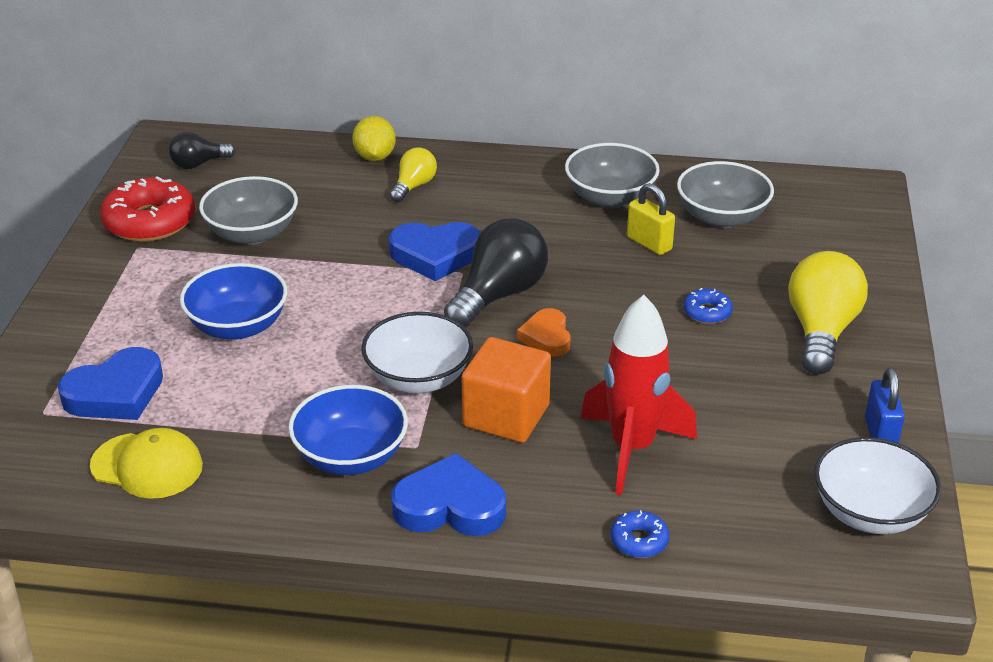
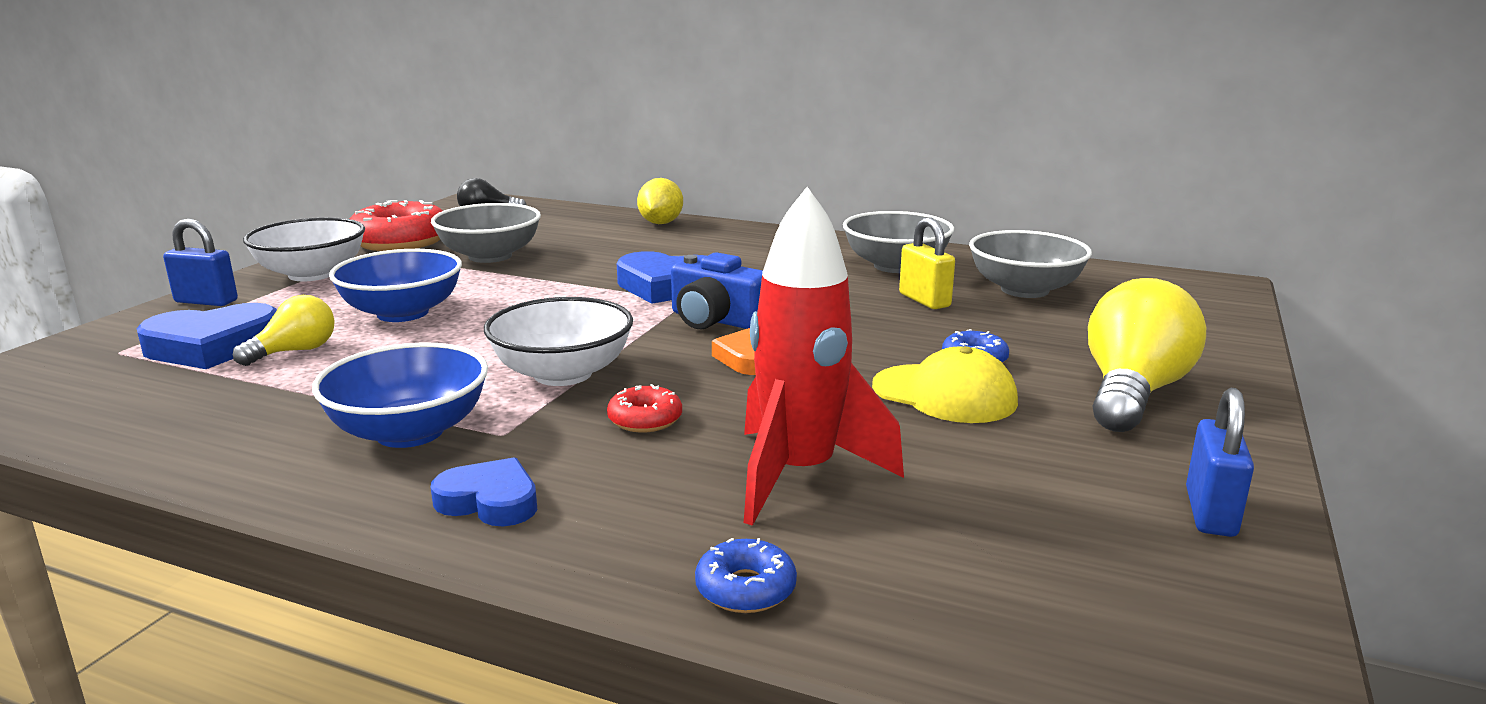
camera: 15 degrees right, 15 degrees down
(51, 338) = (206, 301): none -> blue padlock
(147, 466) = (163, 408): yellow cap -> yellow cap (944, 394)
(414, 186) = (684, 242): yellow light bulb -> yellow light bulb (295, 351)
(450, 506) = (490, 501): blue heart -> blue heart, size x0.63
(499, 295) = (716, 320): black light bulb -> blue camera
(506, 416) = (645, 419): orange cube -> red donut
(870, 513) = (1177, 614): white bowl -> white bowl (312, 274)

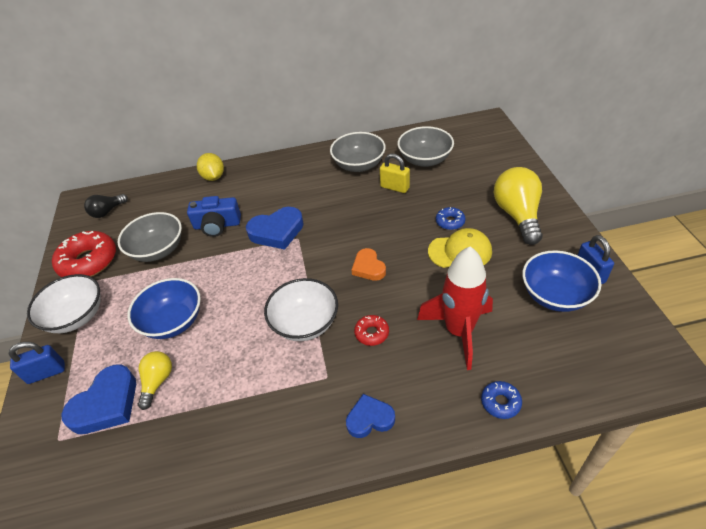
camera: 30 degrees left, 25 degrees up
(410, 432) = (287, 401): blue bowl -> blue bowl (555, 295)
(716, 320) = (326, 247): blue camera -> blue camera (217, 225)

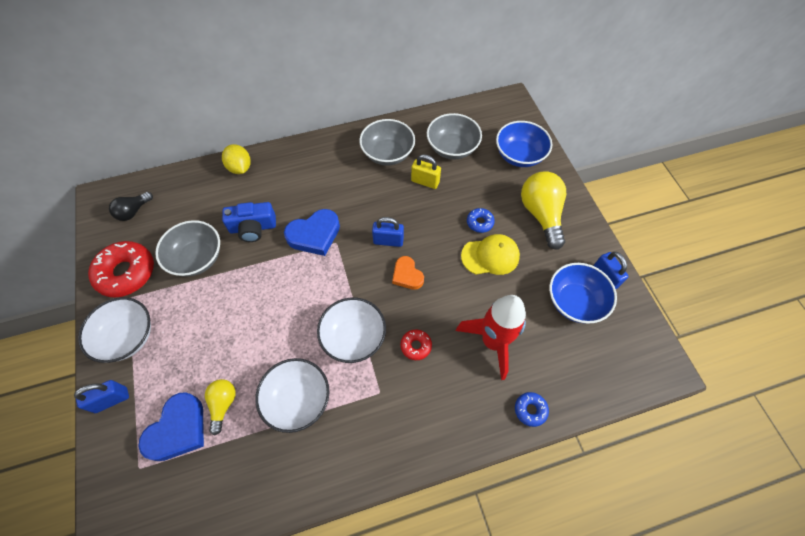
camera: 10 degrees left, 15 degrees up
(173, 321) = (227, 340): blue bowl -> blue bowl (519, 155)
(237, 381) = (298, 400): none -> white bowl
(351, 237) = (388, 241): none -> blue padlock
(370, 419) = (421, 431): blue heart -> none

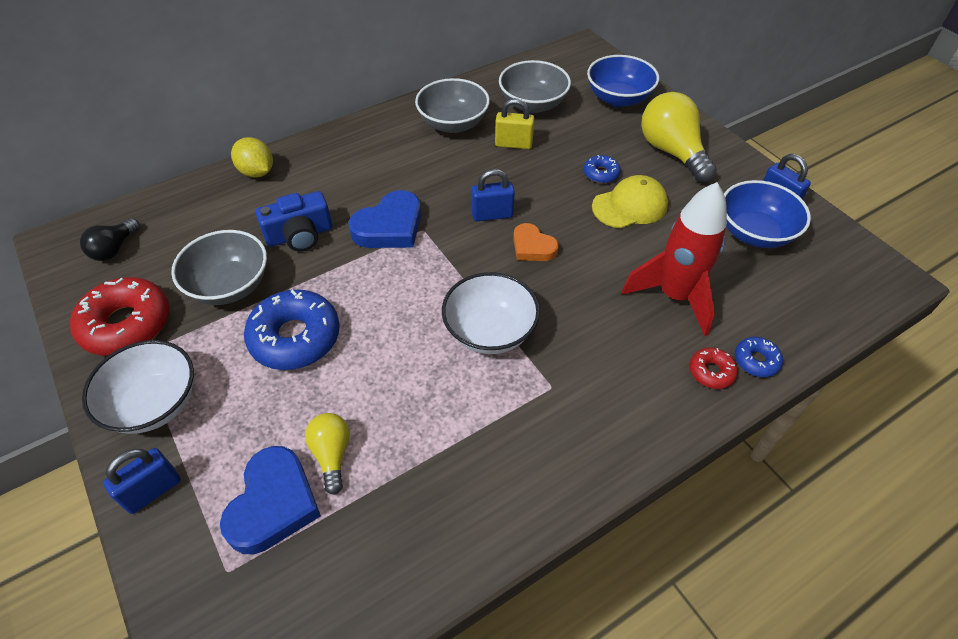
camera: 15 degrees left, 10 degrees down
(226, 310) = (295, 337): none -> blue donut
(298, 400) = (440, 423): white bowl -> none
(416, 346) = (577, 323): red donut -> red donut (711, 372)

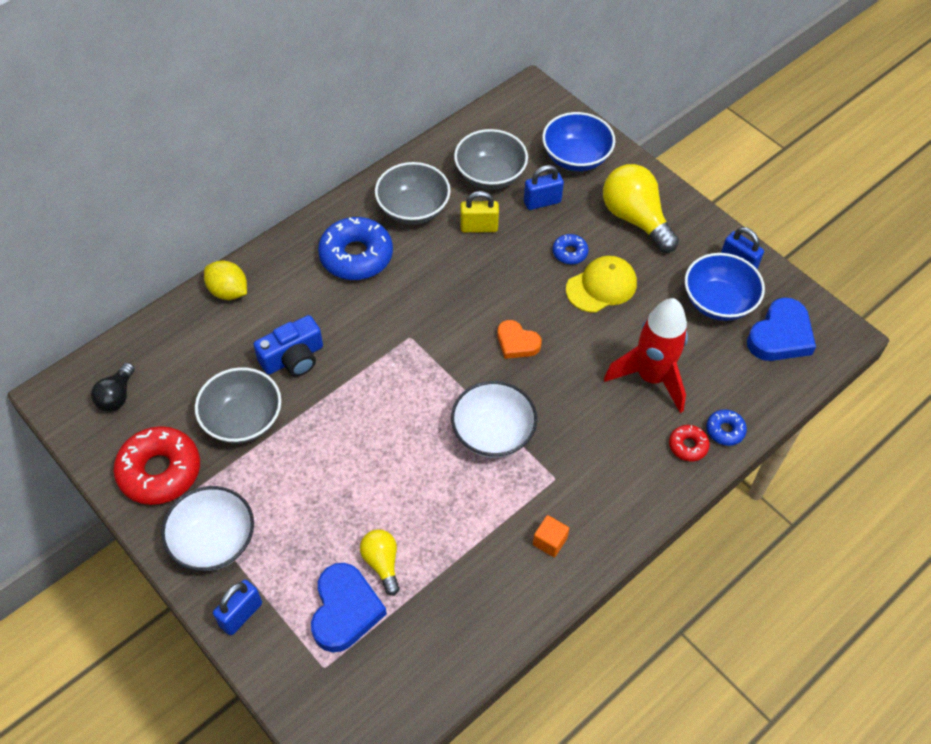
camera: 10 degrees left, 5 degrees up
(295, 337) = (320, 463): blue donut -> blue donut (356, 256)
(390, 227) = (377, 338): blue heart -> blue heart (780, 336)
(492, 215) = (473, 312): blue padlock -> blue padlock (542, 202)
(534, 457) = (549, 541): none -> orange cube

